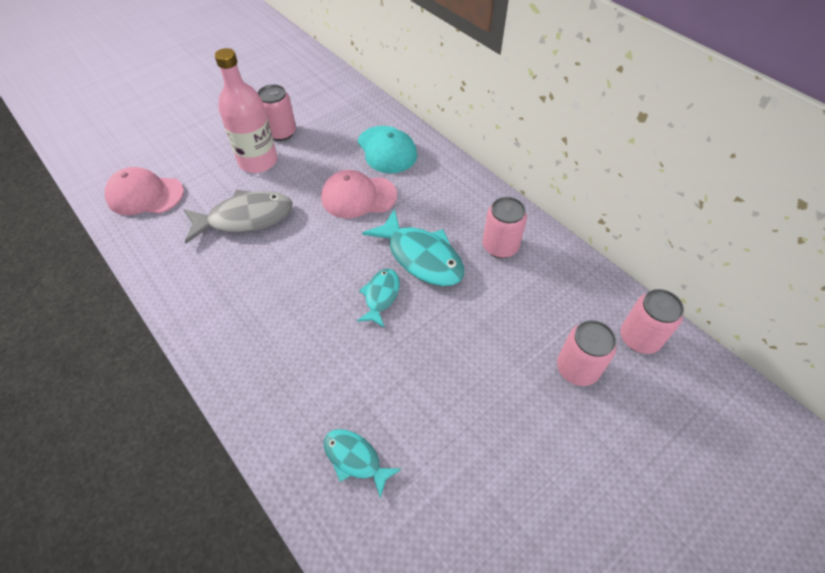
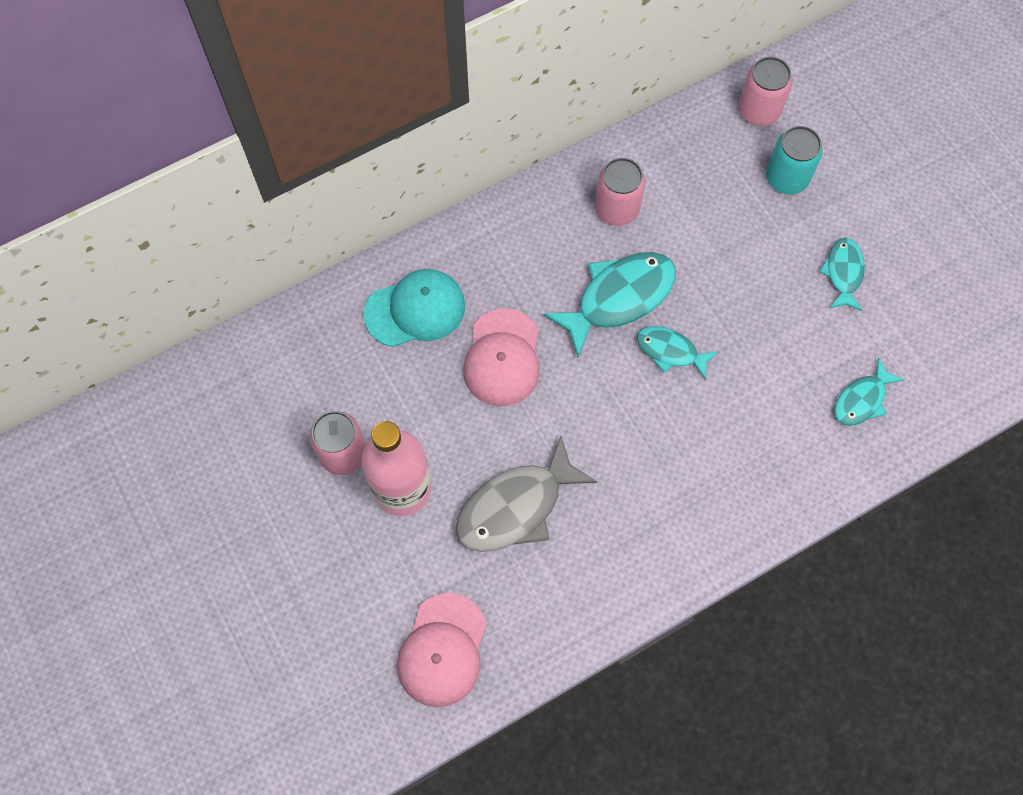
camera: 80 degrees left, 15 degrees up
(245, 218) = (516, 506): grey fish -> grey fish turned 120 degrees counterclockwise
(490, 430) = (843, 273): none -> turquoise fish
(577, 369) = (786, 178): pink can -> turquoise can

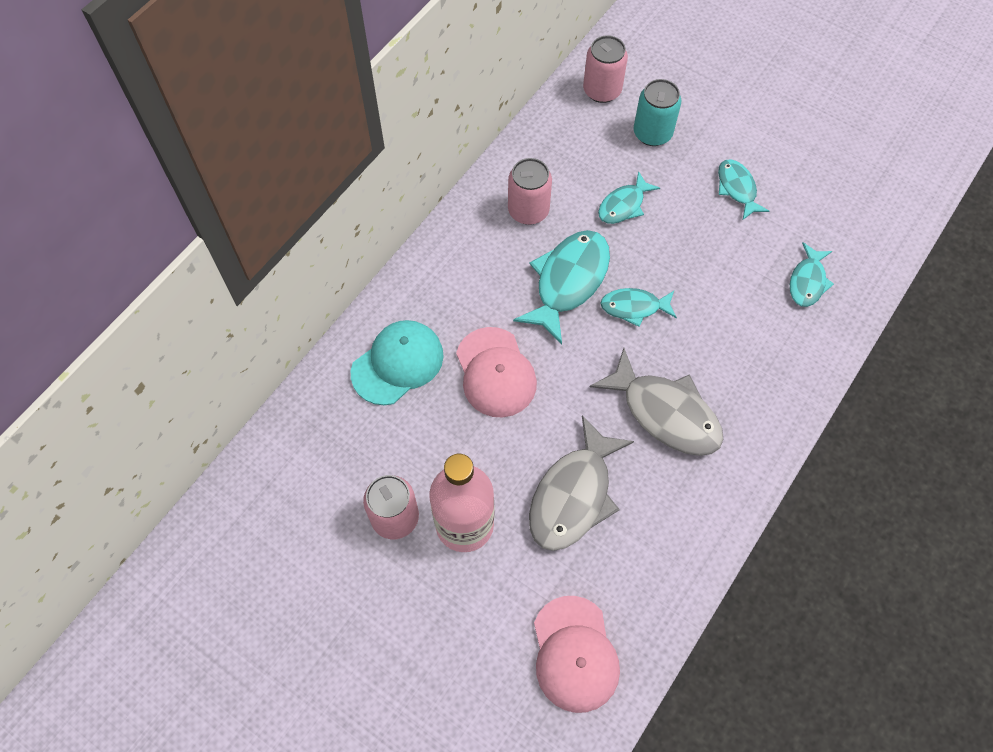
camera: 25 degrees left, 5 degrees down
(644, 468) = (665, 413): none -> grey fish
(716, 242) = (623, 205): none -> turquoise fish

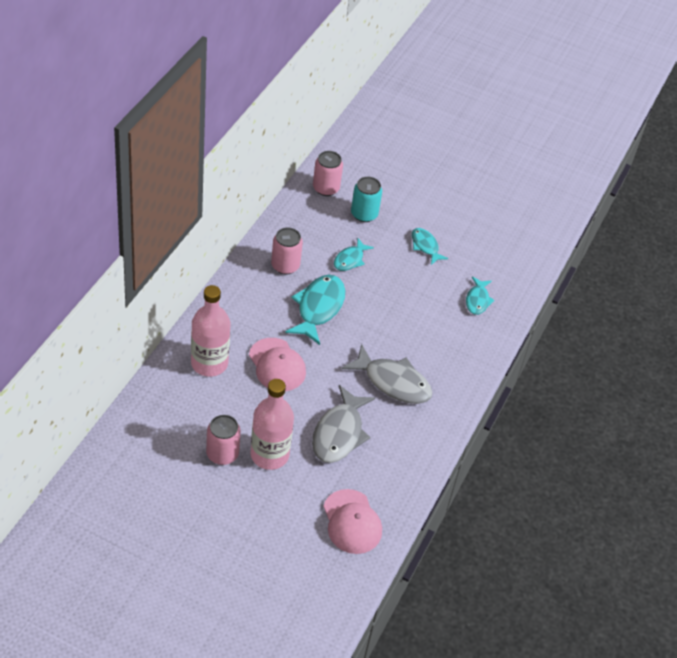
camera: 15 degrees left, 15 degrees down
(397, 363) = (209, 363): turquoise cap -> pink bottle
(634, 307) = (365, 321): turquoise fish -> none

